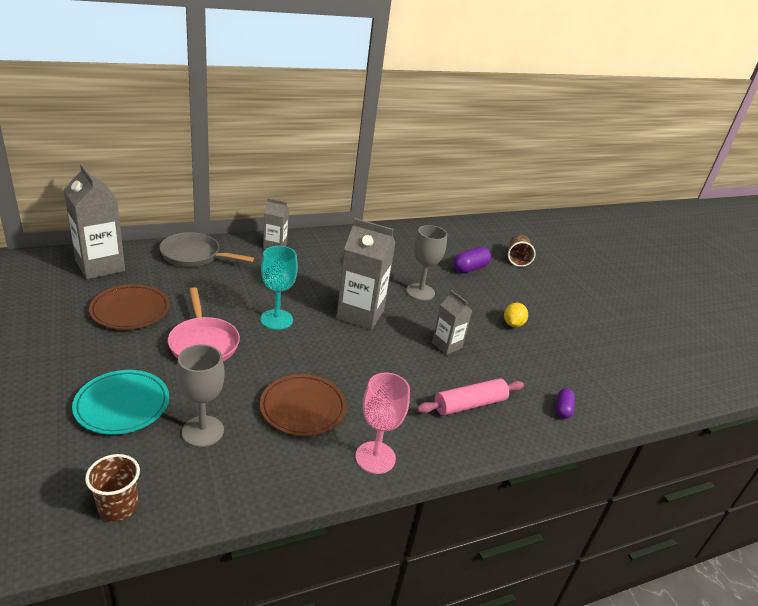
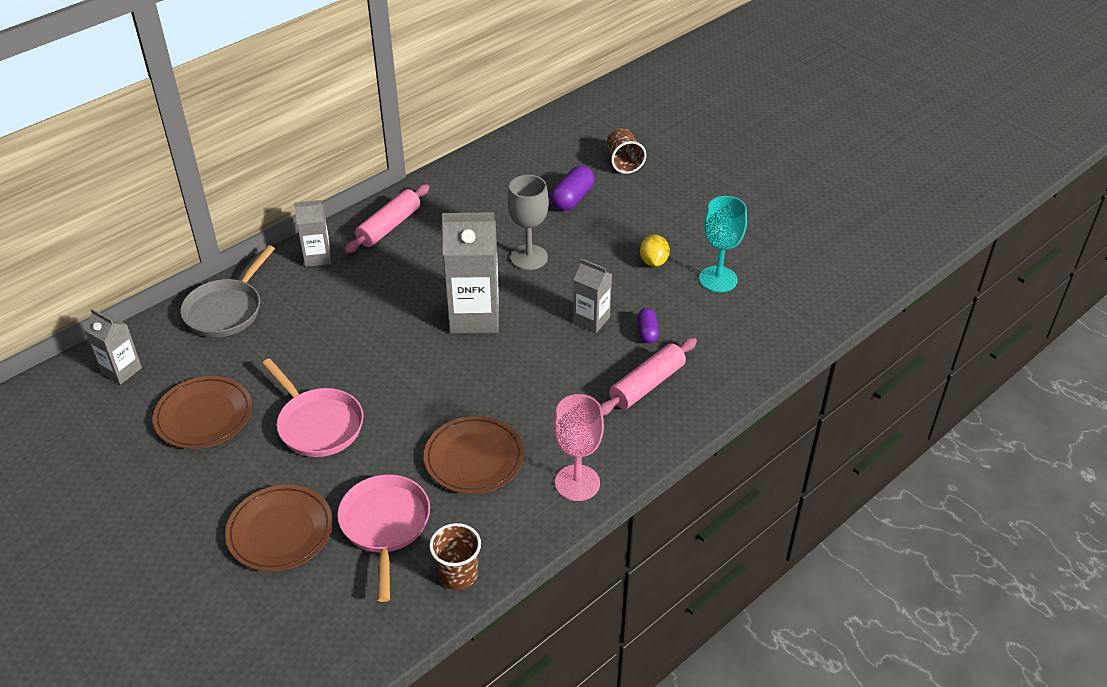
camera: 15 degrees left, 10 degrees up
(100, 266) = (121, 370): grey carton -> grey carton, size x0.57
(118, 506) = (353, 633): brown cup -> brown cup (458, 575)
(122, 405) = (280, 531): turquoise plate -> brown plate
(194, 255) = (226, 310): grey pan -> grey pan turned 60 degrees counterclockwise
(203, 431) = (385, 525): grey goblet -> pink pan
(276, 319) = (382, 361): turquoise goblet -> turquoise goblet (718, 279)
(333, 245) = (389, 226): none -> pink rolling pin
(563, 409) = (746, 351): purple capsule -> purple capsule (647, 332)

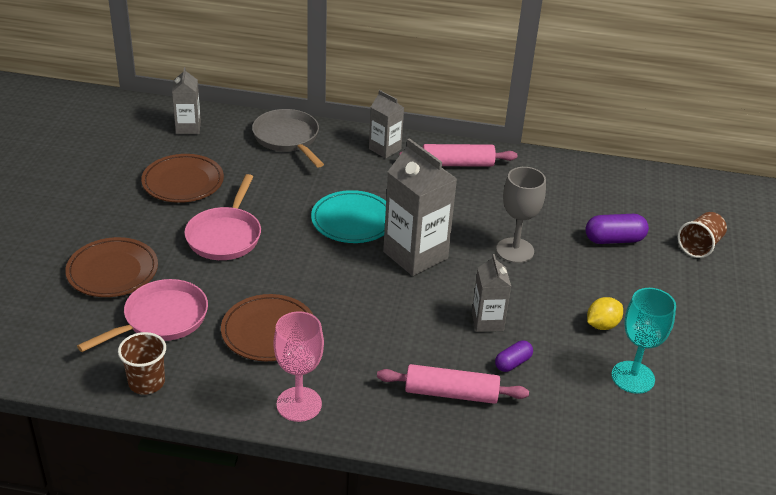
camera: 50 degrees right, 5 degrees down
(226, 310) = (288, 138): grey pan -> grey pan turned 75 degrees clockwise
(390, 330) = (352, 221): none -> turquoise plate

